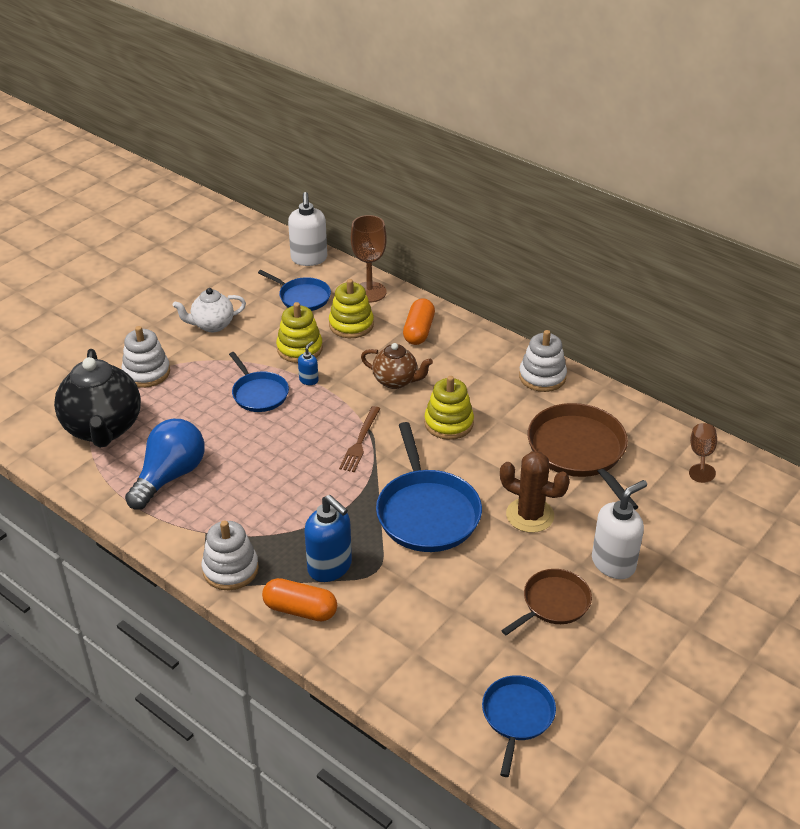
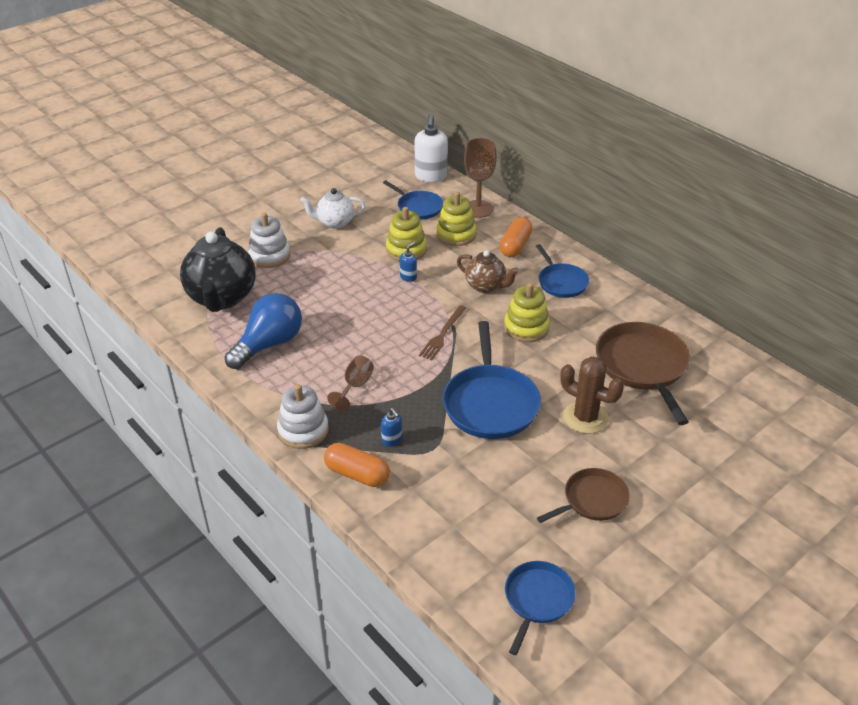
camera: 10 degrees right, 0 degrees up
(259, 393) = (362, 283): blue pan -> blue pan (561, 282)
(330, 567) = (392, 440): blue soap dispenser -> blue soap dispenser, size x0.49
(542, 377) = (620, 297): white stacking toy -> none
(613, 563) = (657, 471): white soap dispenser -> none
(701, 456) = (759, 384): brown goblet -> brown goblet (355, 386)

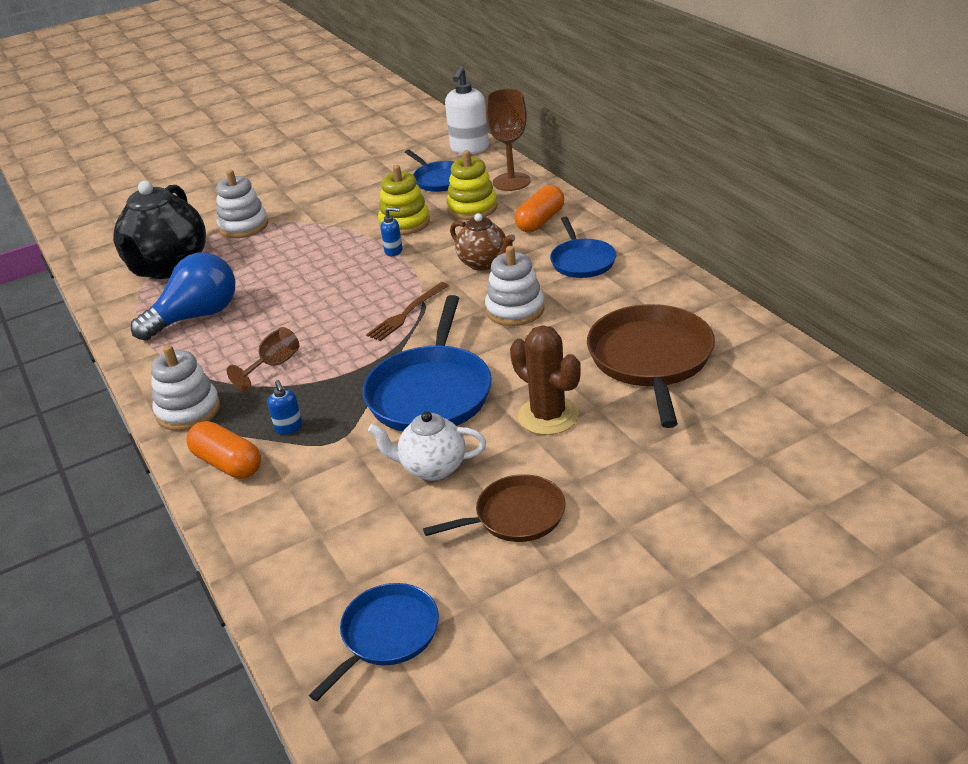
camera: 15 degrees right, 5 degrees down
(335, 223) = (334, 194): white teapot -> white teapot (432, 468)
(408, 277) = (394, 251): blue soap dispenser -> blue soap dispenser turned 45 degrees clockwise
(526, 328) = (515, 310): yellow stacking toy -> white stacking toy

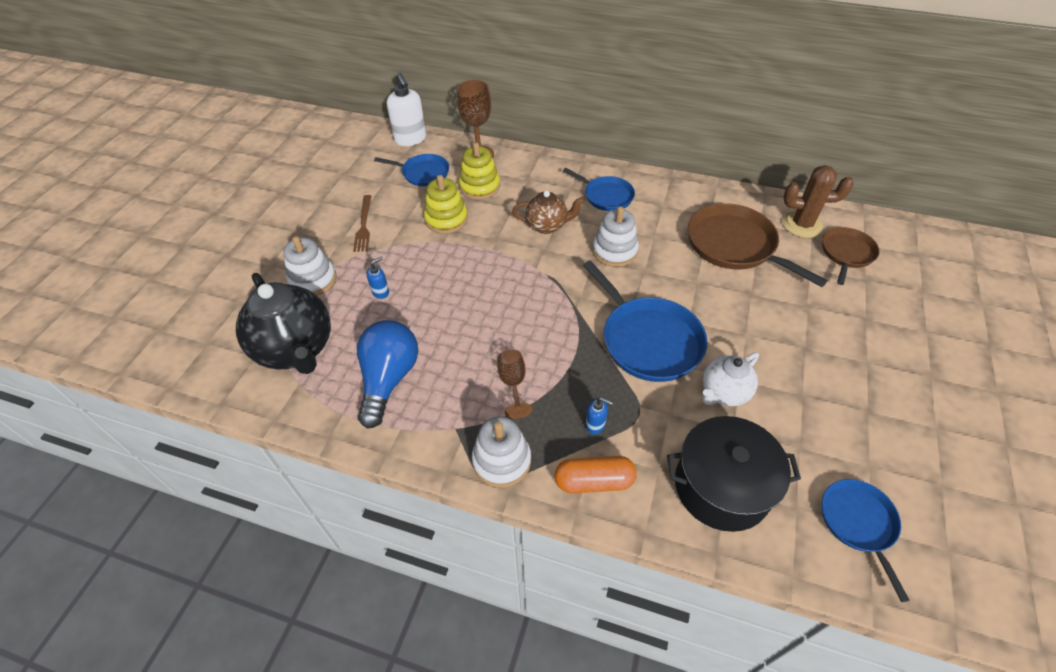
camera: 45 degrees left, 15 degrees up
(316, 530) = (721, 486): none -> black pot
(394, 251) = (470, 245): blue soap dispenser -> blue soap dispenser (381, 292)
(407, 313) = (549, 290): brown fork -> brown fork (364, 225)
(515, 516) = (809, 393): brown pan -> brown pan (846, 254)
(540, 221) = (540, 177): orange capsule -> none
(548, 416) = (735, 315): brown cactus -> brown cactus (802, 224)

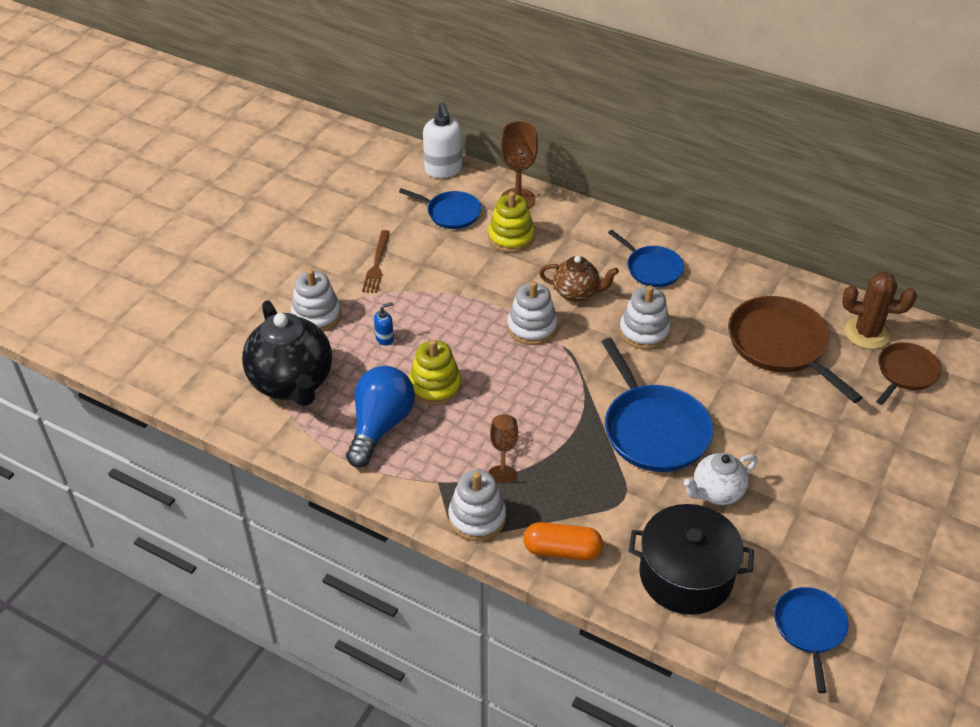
camera: 10 degrees right, 5 degrees down
(446, 219) = (467, 270): yellow stacking toy -> yellow stacking toy (435, 386)
(514, 262) = (532, 327): none -> white stacking toy
(595, 425) = (577, 501): blue soap dispenser -> none

